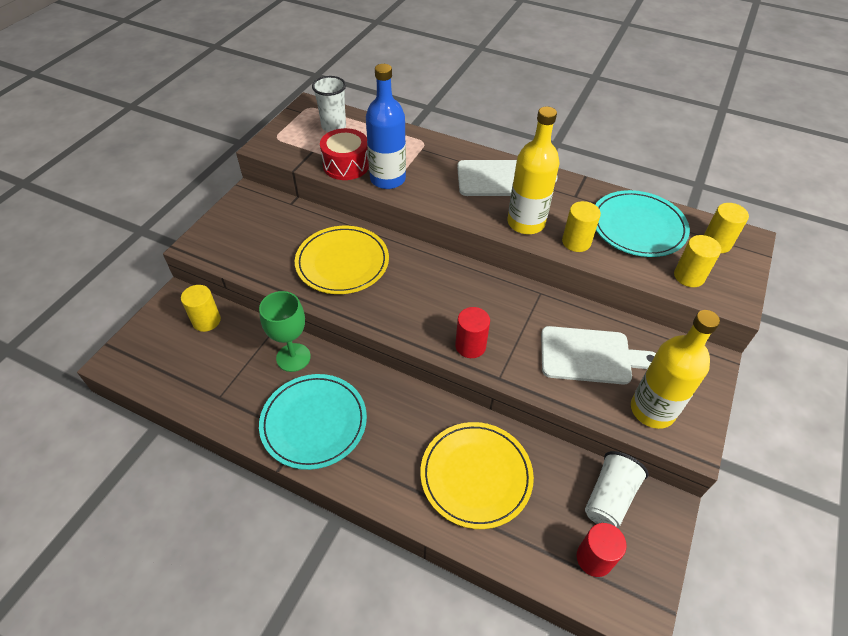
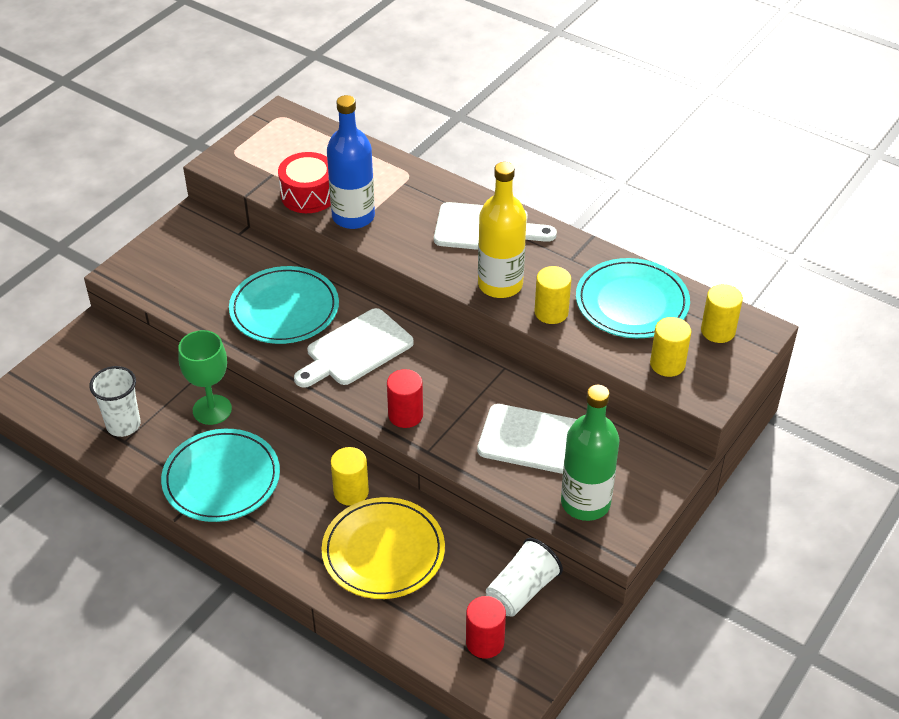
camera: 10 degrees right, 5 degrees down
(206, 321) = (122, 359): yellow cylinder -> yellow cylinder (351, 492)
(333, 126) = (305, 145): white cup -> white cup (123, 425)
(342, 262) = (284, 309): yellow plate -> turquoise plate
(411, 291) = (355, 350): none -> white cutting board
(652, 410) = (585, 503): yellow bottle -> green bottle

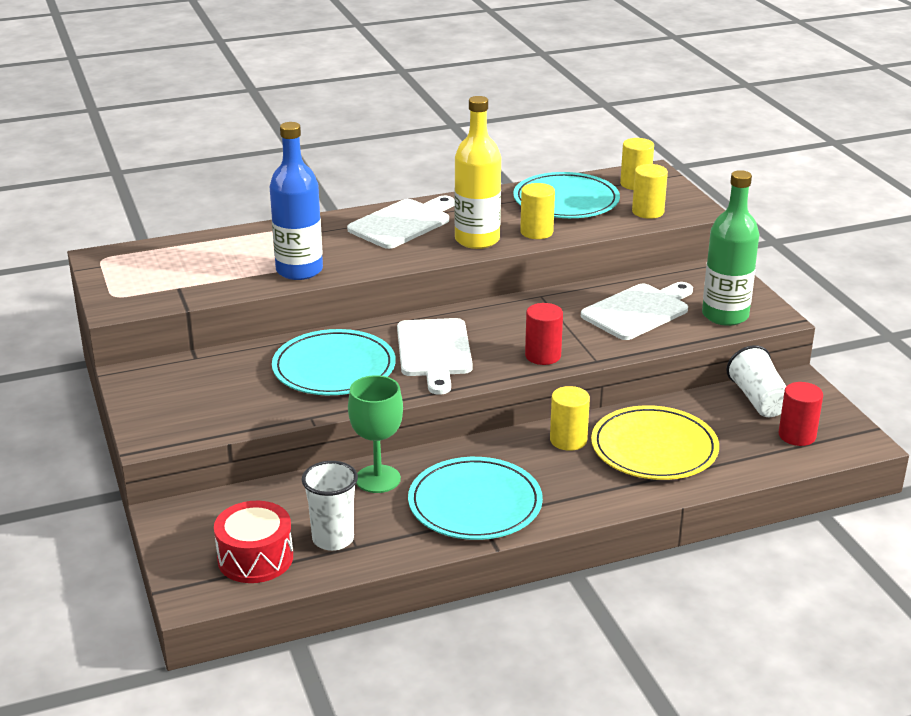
camera: 55 degrees left, 15 degrees down
(308, 195) = (236, 280): red drum -> red drum (255, 558)

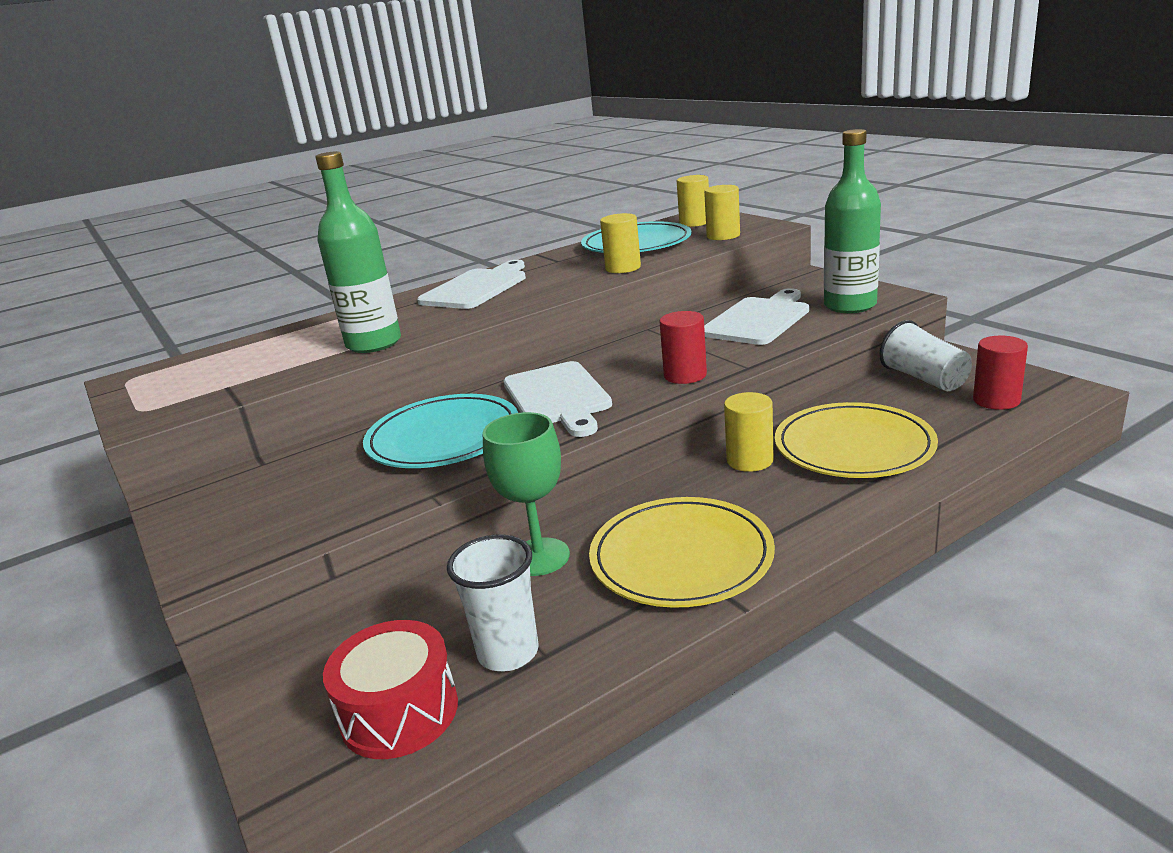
camera: 10 degrees left, 5 degrees down
(299, 270) = (374, 343): blue bottle -> green bottle
(475, 504) = (681, 557): turquoise plate -> yellow plate
(477, 240) = (564, 284): yellow bottle -> none

